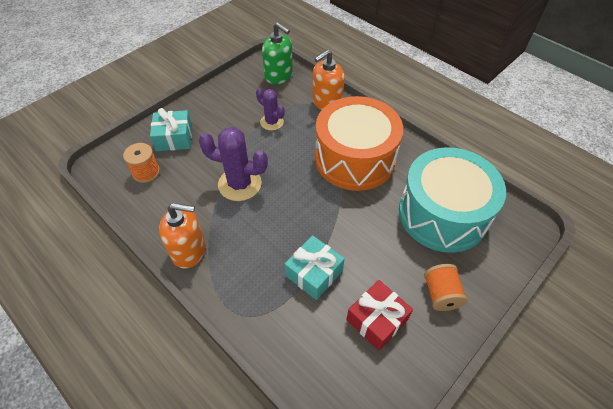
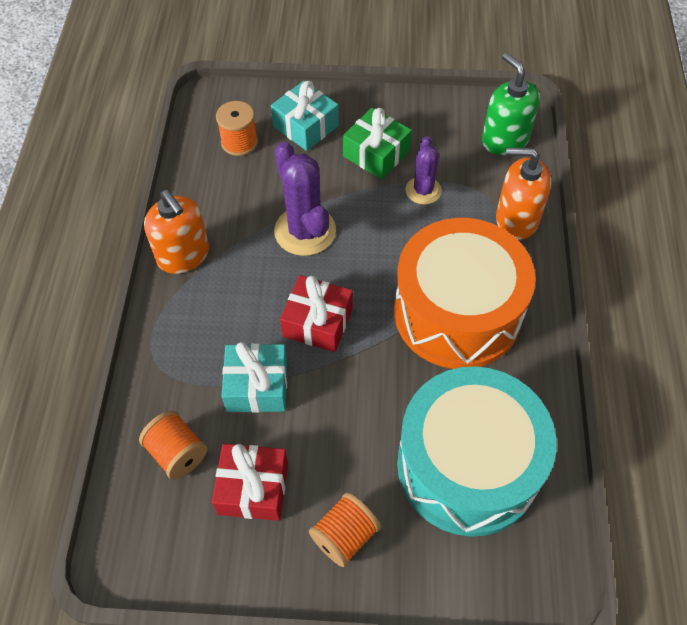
camera: 50 degrees right, 5 degrees up
(228, 123) = (376, 154): none -> green gift
(279, 76) = (504, 140): green soap dispenser -> green soap dispenser turned 150 degrees clockwise
(302, 218) = (317, 322): none -> red gift
(319, 345) = (177, 453): none -> orange spool

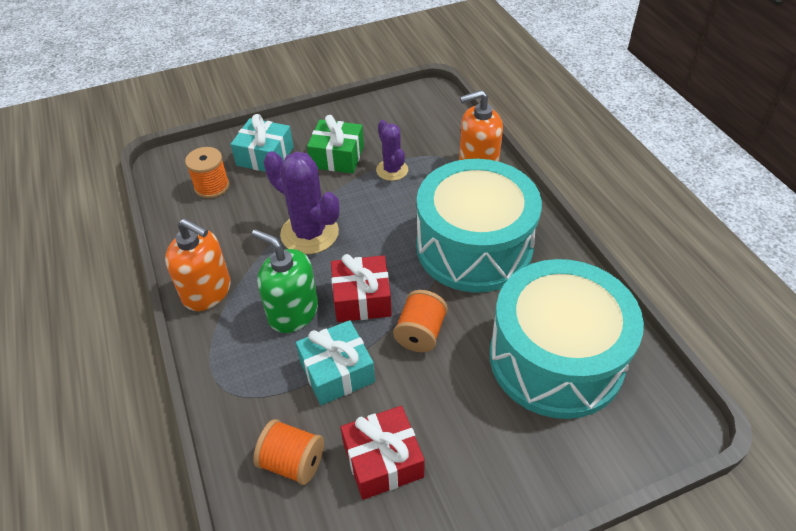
camera: 25 degrees left, 10 degrees down
(344, 536) = (490, 463): orange spool -> orange spool (420, 333)
(457, 312) = (474, 247): orange drum -> turquoise drum
(504, 140) = (434, 115): green soap dispenser -> green soap dispenser (293, 312)

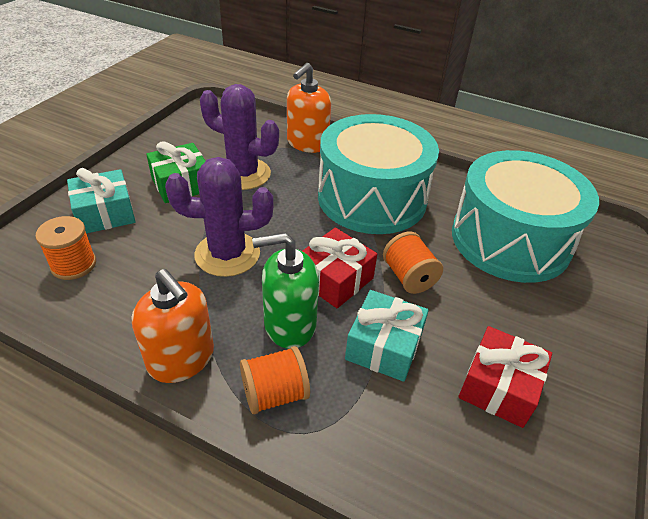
camera: 45 degrees left, 5 degrees down
(207, 292) = (181, 359): orange soap dispenser -> orange soap dispenser turned 60 degrees clockwise
(292, 462) = (438, 445): orange spool -> orange spool (274, 394)
(392, 170) = (243, 174): purple cactus -> purple cactus, size x1.66

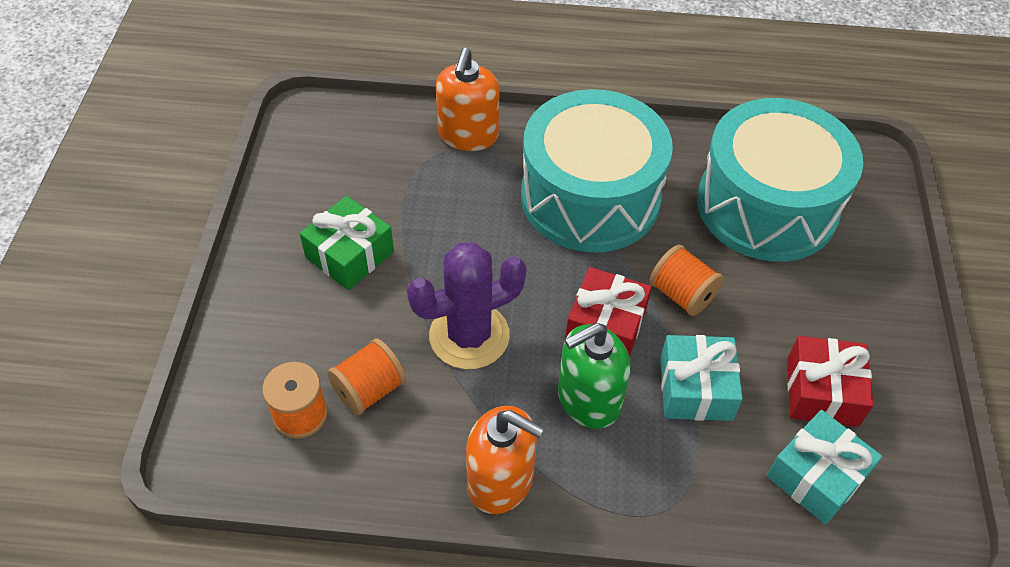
camera: 20 degrees left, 10 degrees up
(105, 213) = (285, 331): turquoise gift -> turquoise gift (816, 476)
(243, 174) = (417, 212): purple cactus -> none
(274, 394) = (616, 482): orange spool -> orange spool (369, 390)

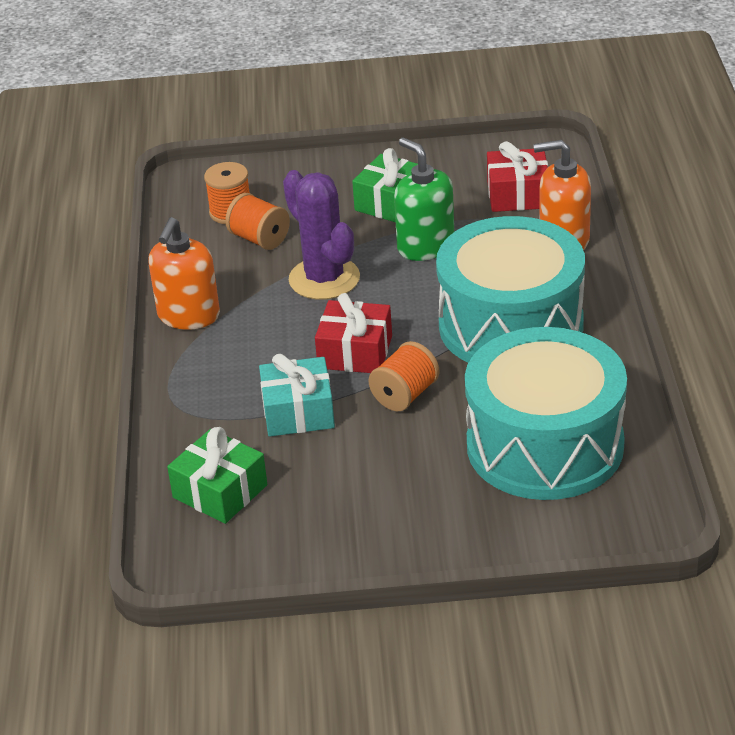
camera: 85 degrees right, 15 degrees down
(588, 399) = (273, 351): green soap dispenser -> green soap dispenser (425, 246)
(816, 476) = (220, 491): turquoise gift -> green gift
(822, 392) = (312, 492): red gift -> red gift (518, 194)

